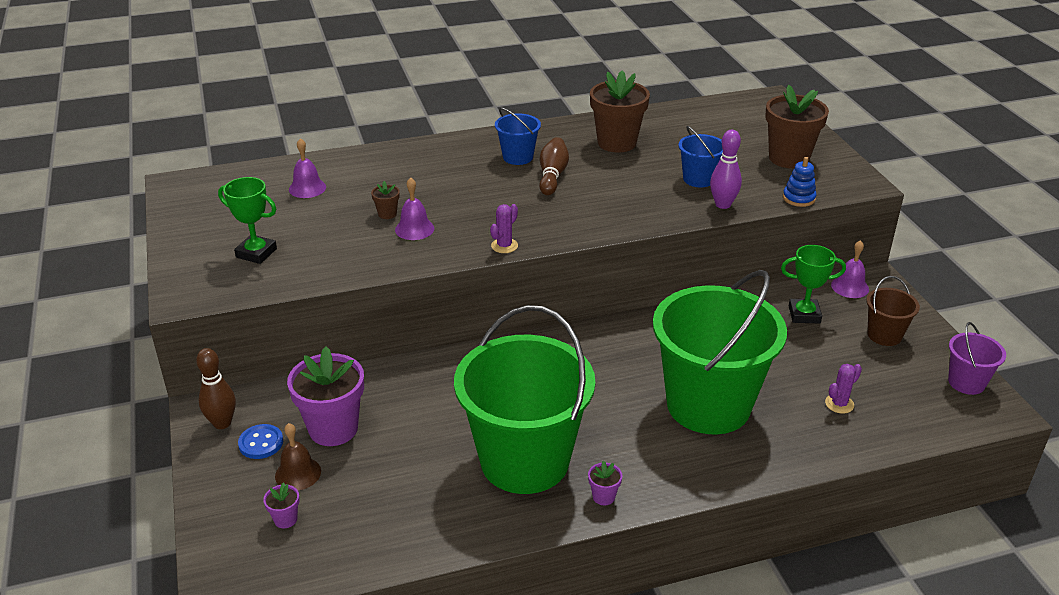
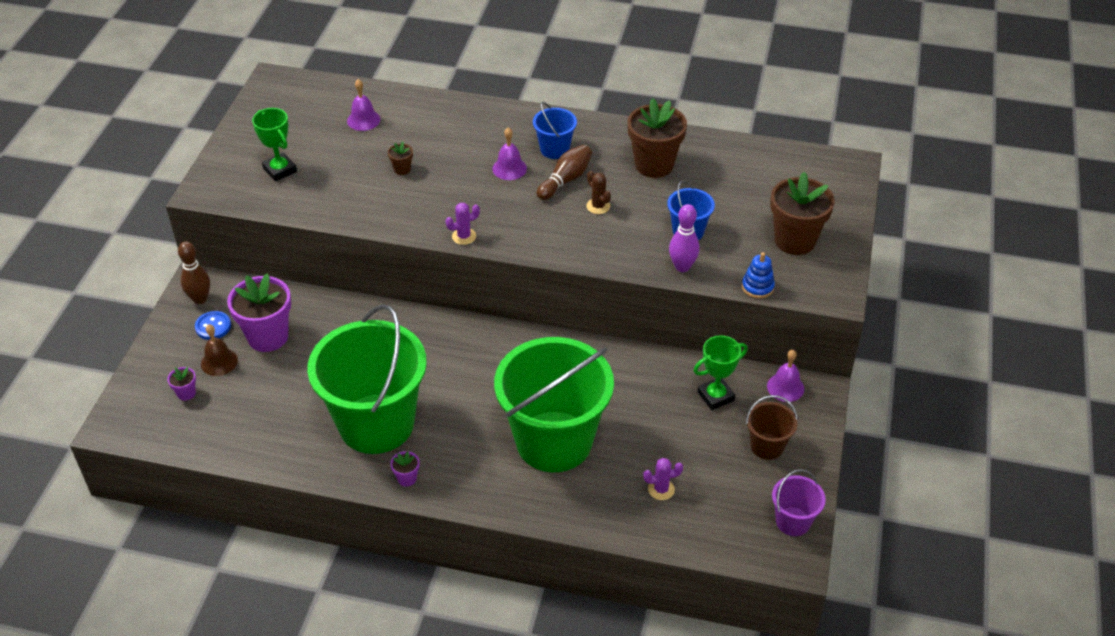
camera: 30 degrees right, 10 degrees up
(414, 229) = (410, 192): purple bell -> purple bell (509, 168)
(602, 185) = (598, 206): none -> brown cactus
(804, 314) = (715, 396): green trophy -> green trophy turned 60 degrees counterclockwise

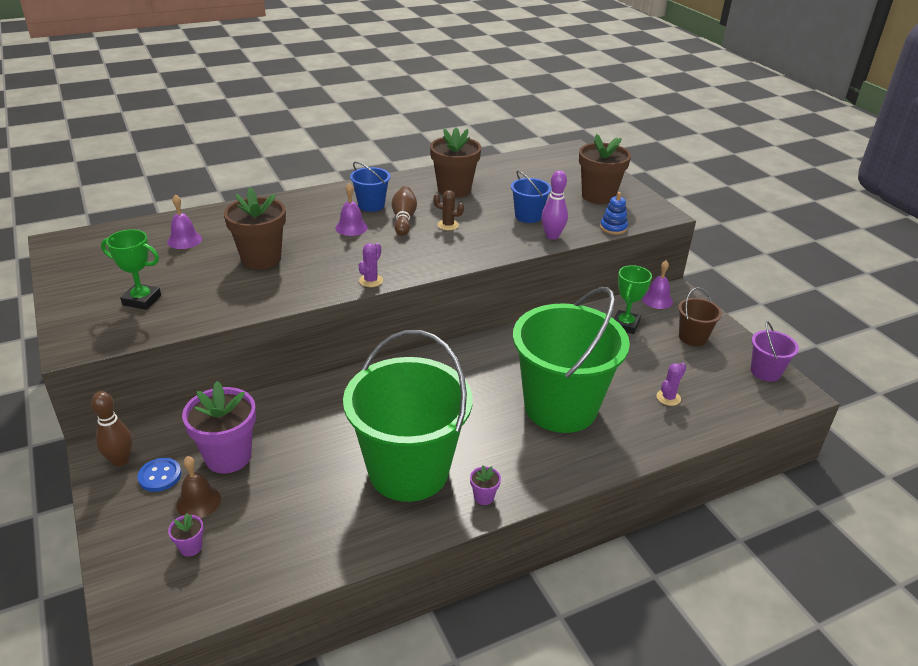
camera: 40 degrees left, 10 degrees down
(402, 169) = (261, 259): brown flower pot -> brown flower pot, size x2.32

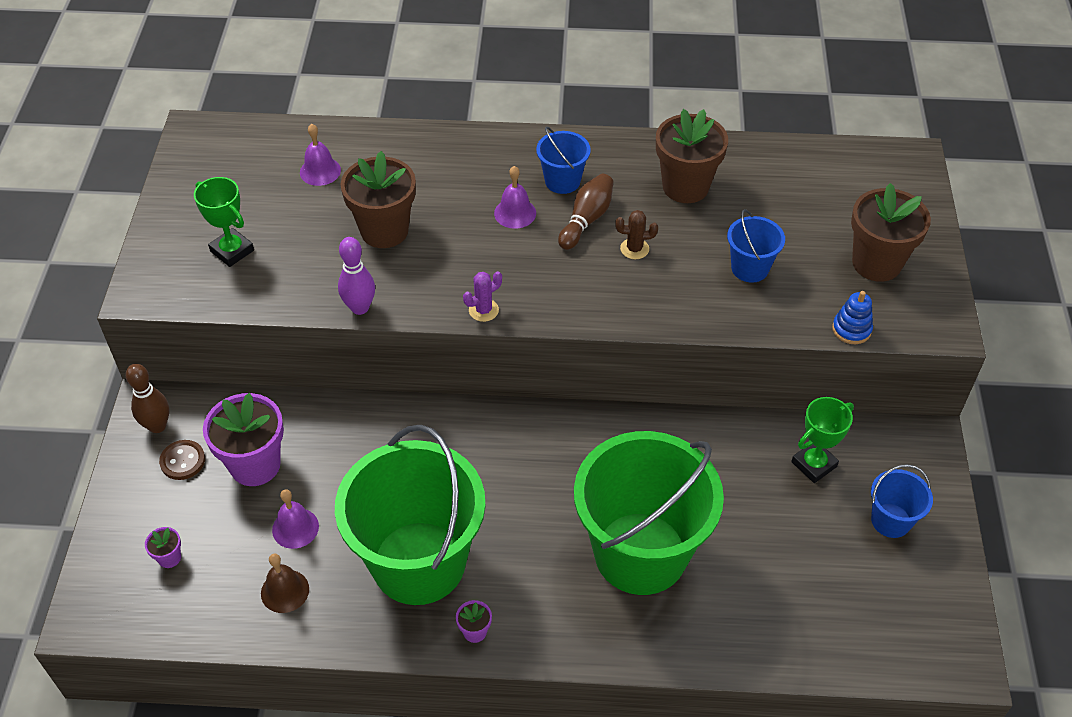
camera: 30 degrees right, 15 degrees up
(160, 476) = (183, 461): blue button -> brown button
(198, 502) = (201, 508): brown bell -> brown bell (285, 591)
(448, 225) = (634, 249): brown cactus -> brown cactus turned 45 degrees counterclockwise
(552, 236) = (756, 315): purple bowling pin -> purple bowling pin (360, 308)
(657, 300) = (890, 440): purple bell -> purple bell (295, 528)
(668, 398) = (784, 597): purple cactus -> none
(692, 337) = (891, 520): brown bucket -> blue bucket
(765, 372) = (947, 614): purple bucket -> none

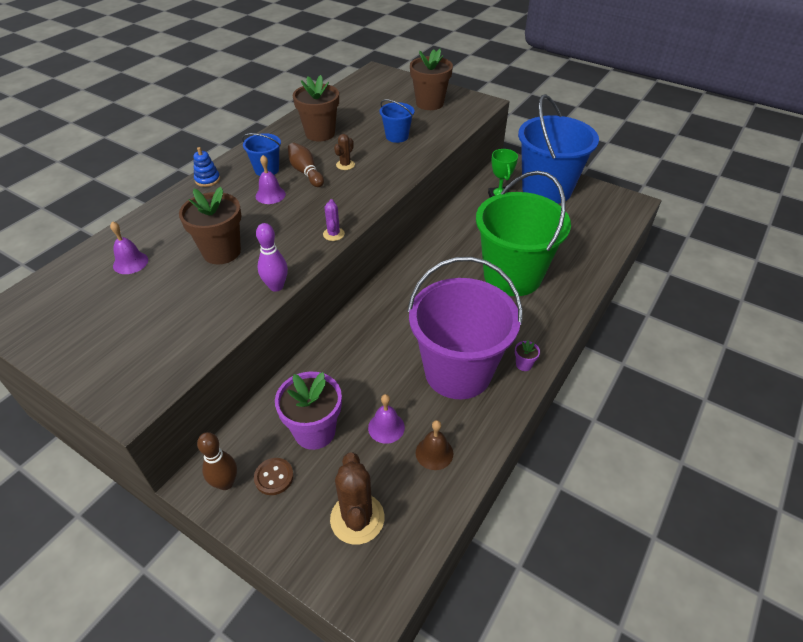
camera: 60 degrees left, 5 degrees down
(169, 558) = (357, 518): purple flower pot -> brown cactus
(232, 251) = (150, 334): green trophy -> none
(419, 563) = (458, 372): green bucket -> purple bucket
(851, 329) = (463, 125): blue stacking toy -> blue stacking toy (207, 180)
(891, 520) = (546, 189): blue bucket -> blue bucket, size x2.31

